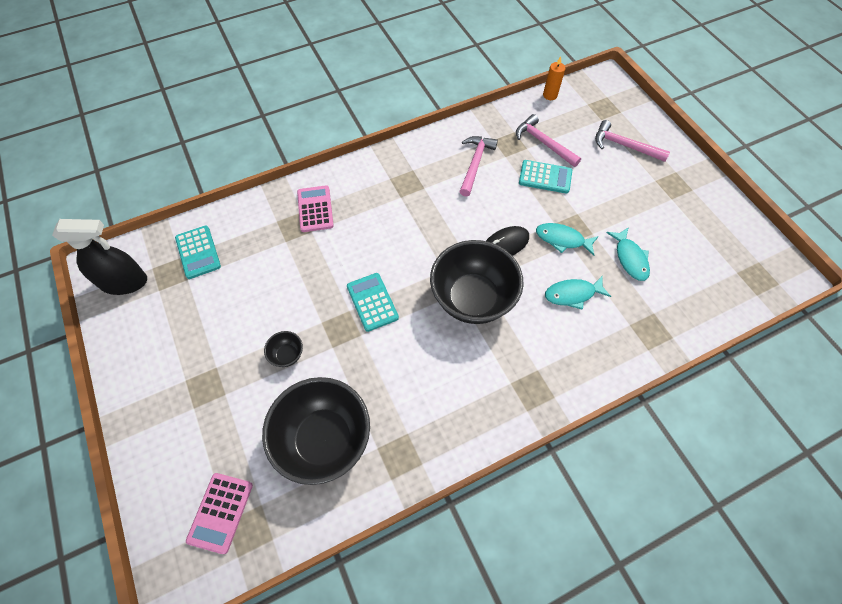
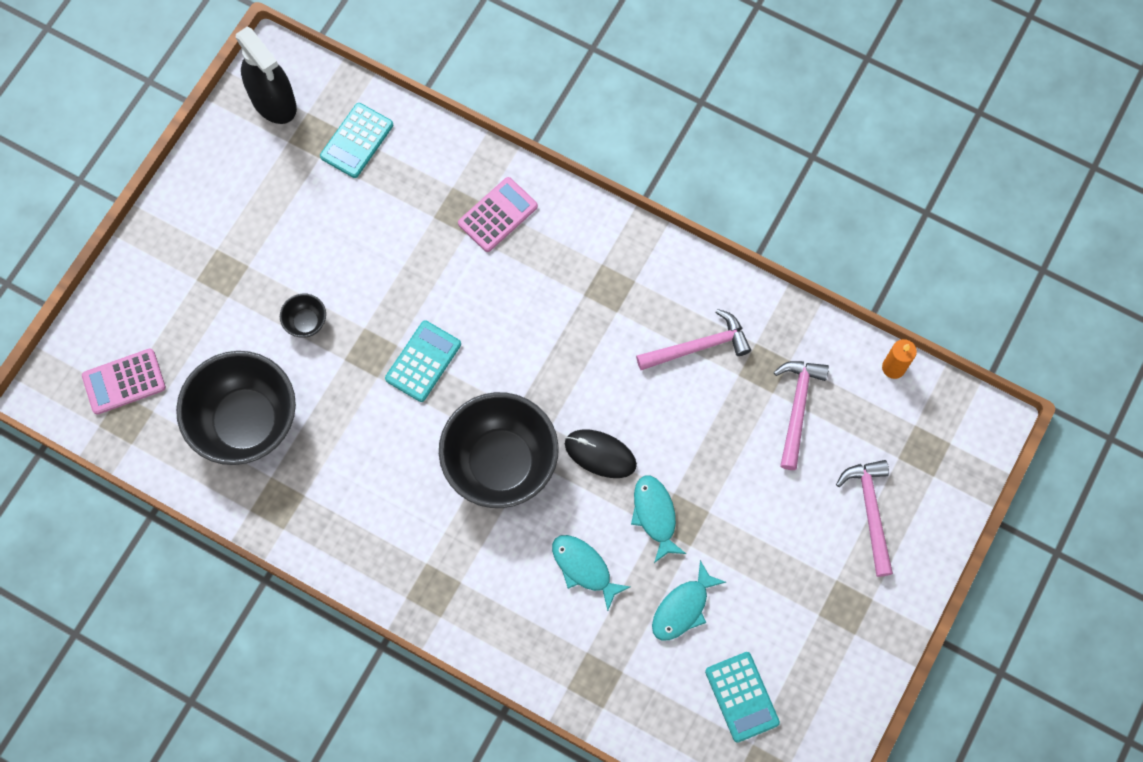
camera: 55 degrees right, 10 degrees up
(545, 177) = (739, 442): turquoise calculator -> turquoise calculator (742, 697)

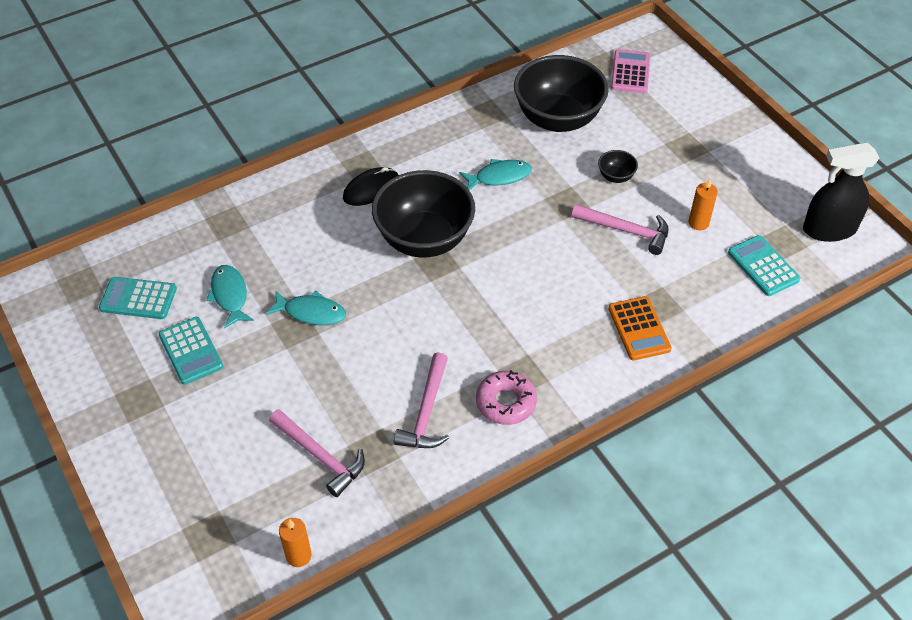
camera: 120 degrees right, 20 degrees down
(330, 218) = (698, 223): none -> orange candle
(423, 361) = (538, 229): turquoise calculator -> turquoise calculator (191, 351)
(498, 215) = (639, 329): pink calculator -> orange calculator
(584, 568) = (308, 252): turquoise fish -> turquoise fish (499, 177)
(600, 454) = (385, 301): black mouse -> black mouse (371, 189)
(647, 287) = (506, 402): none -> pink donut
(870, 511) = (193, 461): pink hammer -> pink hammer (626, 231)

